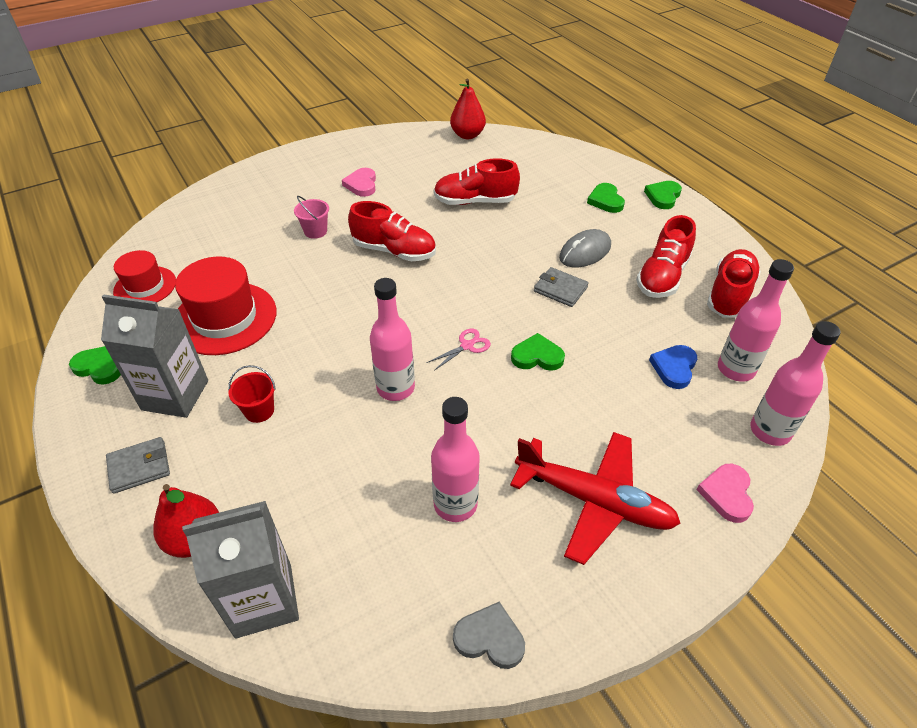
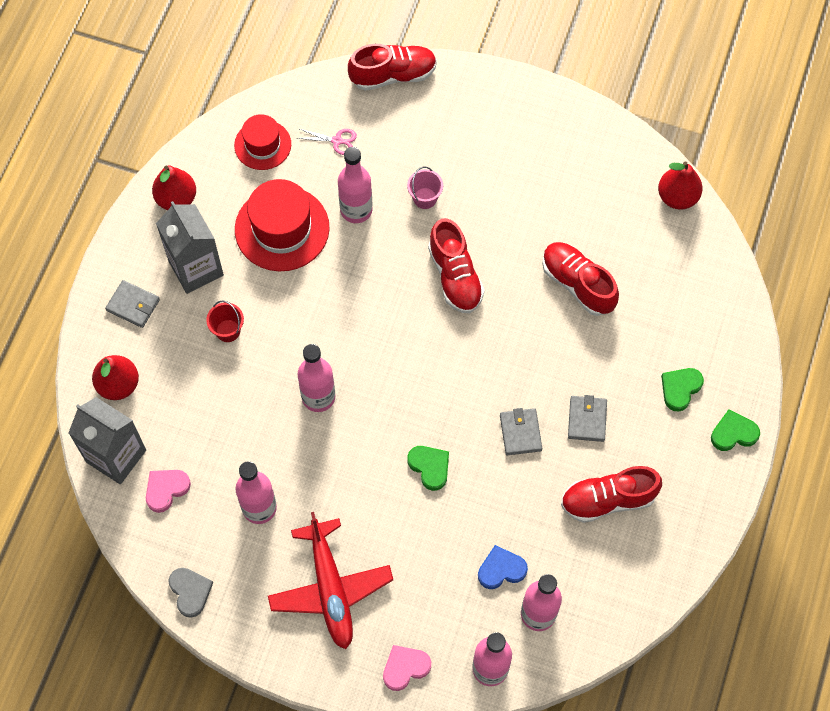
camera: 50 degrees right, 20 degrees up
(100, 367) = (176, 199): green heart -> red pear
(272, 269) = (356, 210): none -> pink bottle
(361, 185) = (516, 176): pink heart -> pink heart (166, 489)
(467, 346) = (398, 412): pink scissors -> pink scissors (337, 141)
(585, 252) = (587, 419): grey mouse -> grey wallet
(729, 295) = (630, 564): red shoe -> red shoe (393, 75)

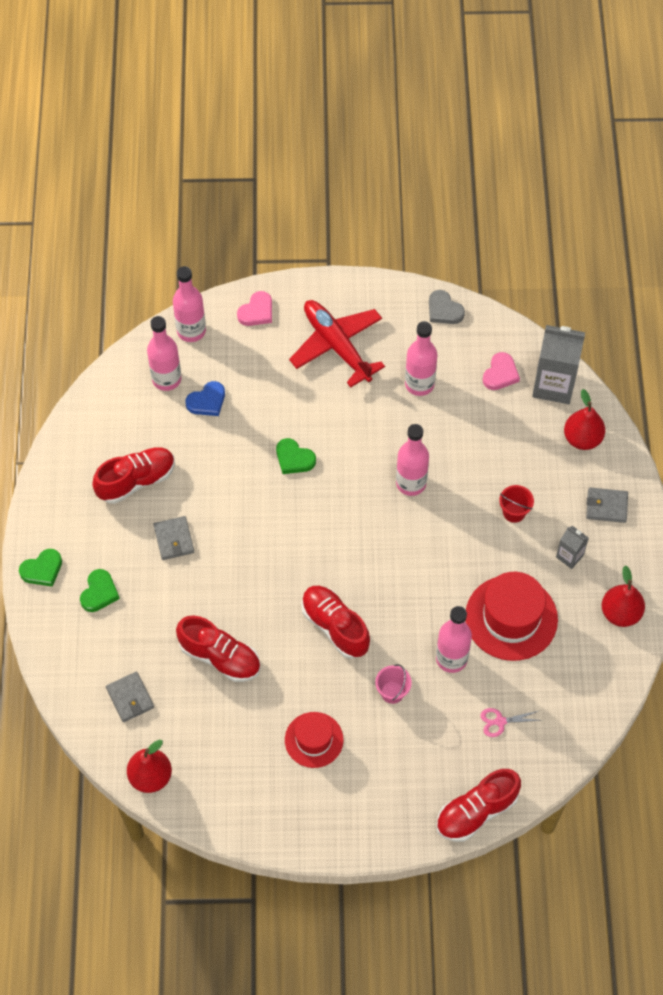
camera: 160 degrees right, 5 degrees down
(196, 268) = (569, 556): grey carton -> grey carton, size x0.51
(262, 145) = (568, 693): red hat -> red hat (314, 740)
(520, 433) = (228, 510): grey wallet -> grey wallet (130, 698)

